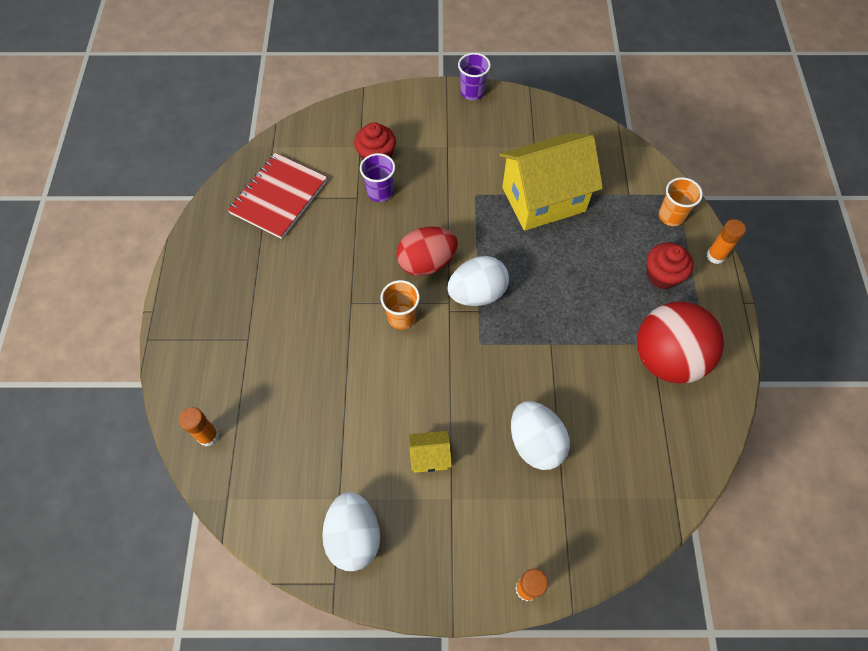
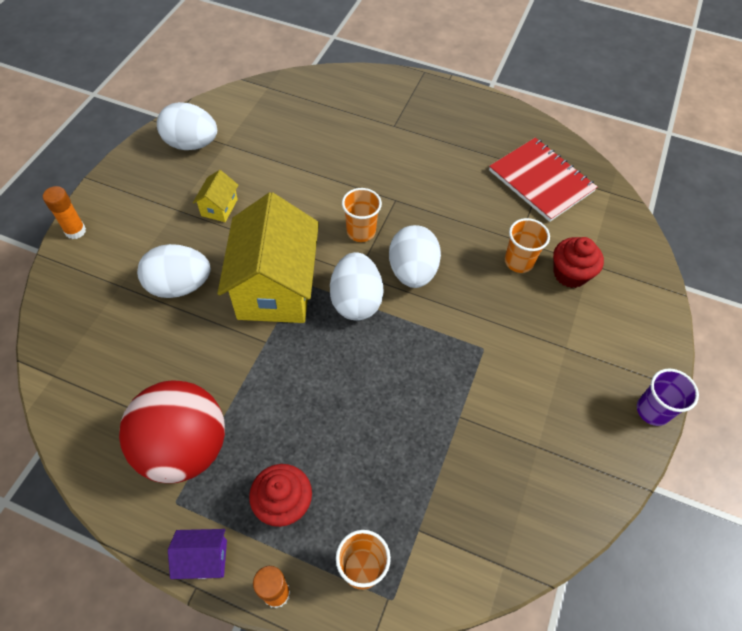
camera: 110 degrees right, 5 degrees down
(208, 436) = (322, 87): orange glue stick -> none
(380, 192) = (519, 261): purple cup -> orange cup
(426, 263) = (412, 271): red egg -> white egg
(543, 199) = (450, 419): yellow house -> yellow house (275, 287)
(725, 306) = (204, 559): none -> purple house

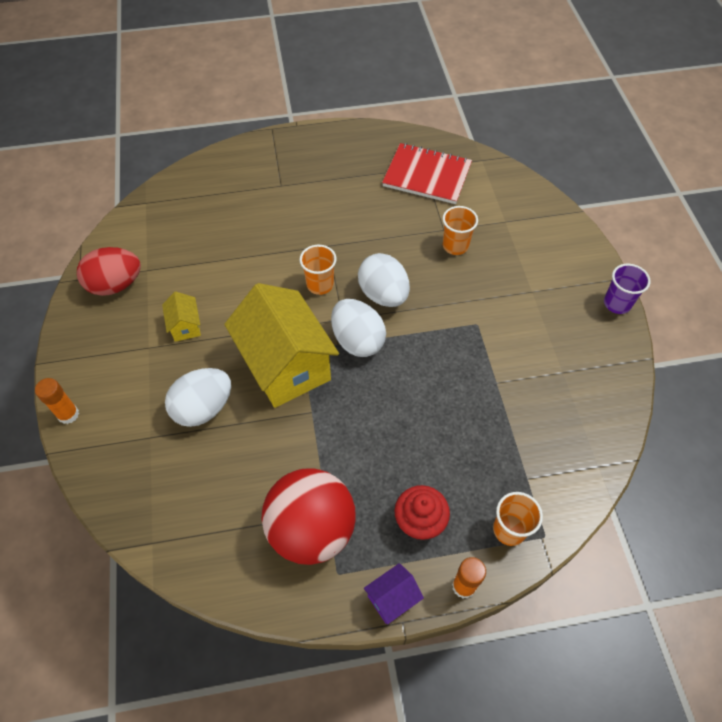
camera: 30 degrees left, 0 degrees up
(191, 144) = (115, 285): white egg -> red egg
(570, 274) = (497, 236): red cupcake -> none

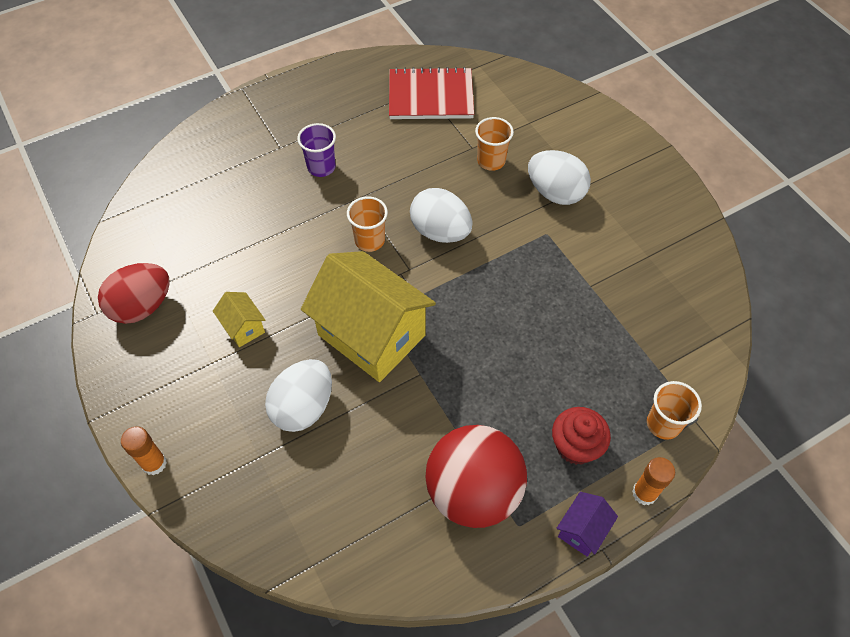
camera: 20 degrees left, 0 degrees up
(357, 341) = (435, 286): white egg -> white egg (555, 193)
(617, 303) = (670, 174): purple cup -> purple cup (321, 167)

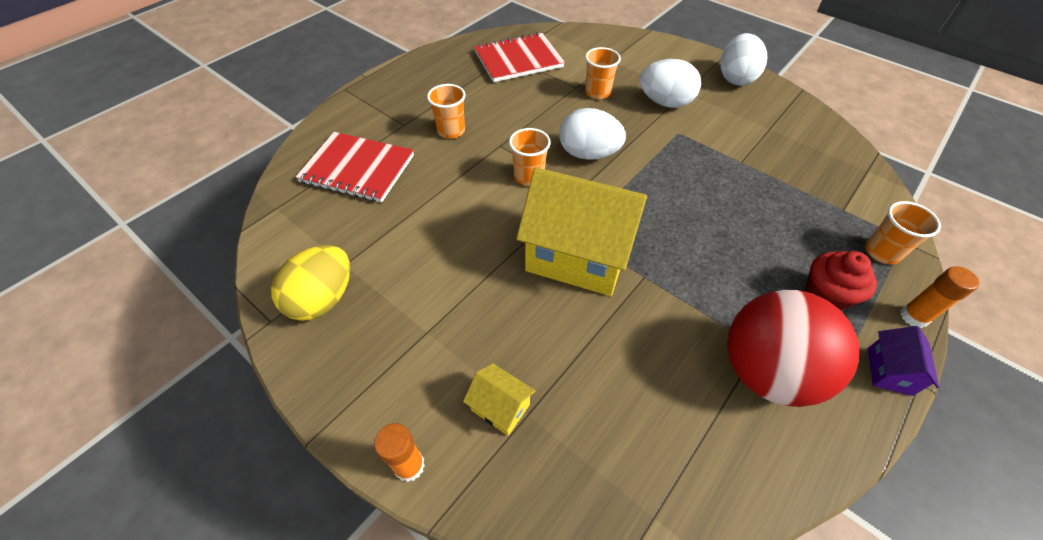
camera: 20 degrees left, 5 degrees down
(142, 307) = (323, 299): red egg -> yellow egg
(218, 186) = (357, 169): none -> red notebook
(243, 327) = (444, 287): yellow house -> yellow house (500, 407)
(303, 407) = (548, 345): white egg -> white egg (735, 78)
(321, 167) = (451, 131): purple cup -> orange cup

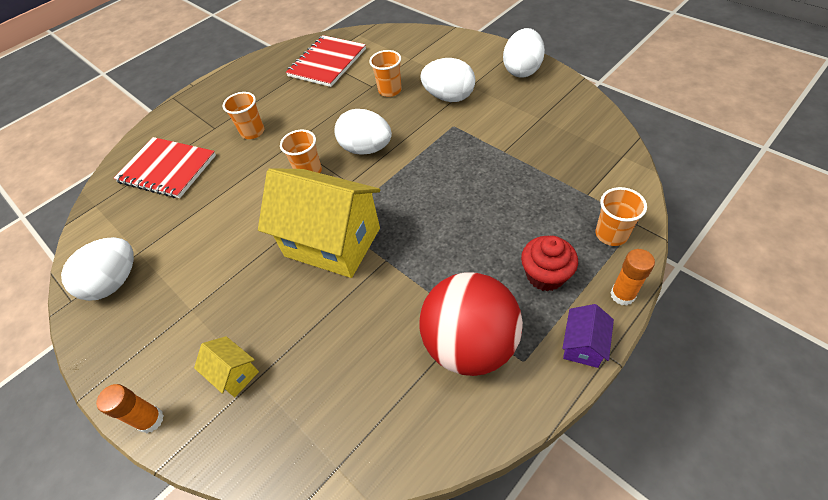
camera: 10 degrees right, 0 degrees up
(323, 299) = (115, 282): yellow egg -> white egg
(518, 60) = (327, 63): red notebook -> red notebook turned 45 degrees counterclockwise

